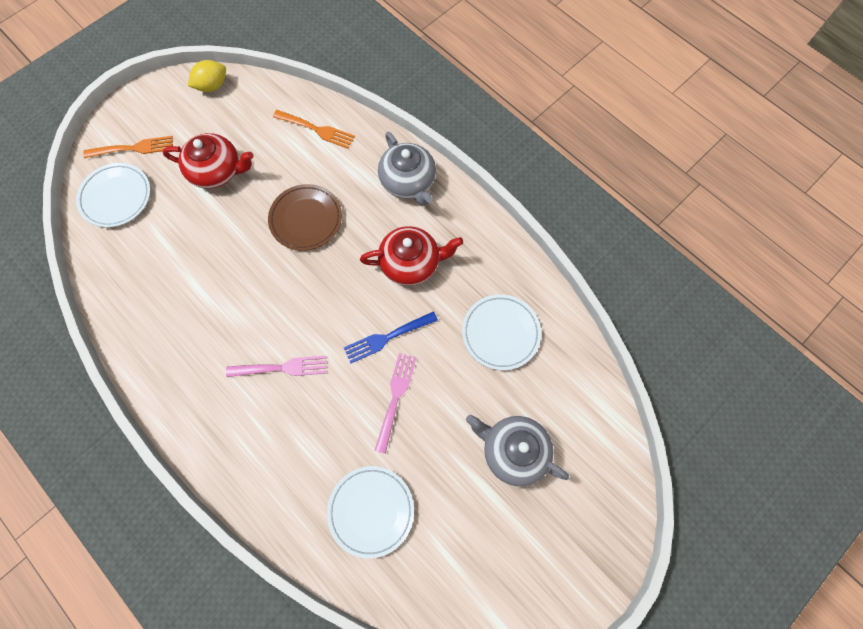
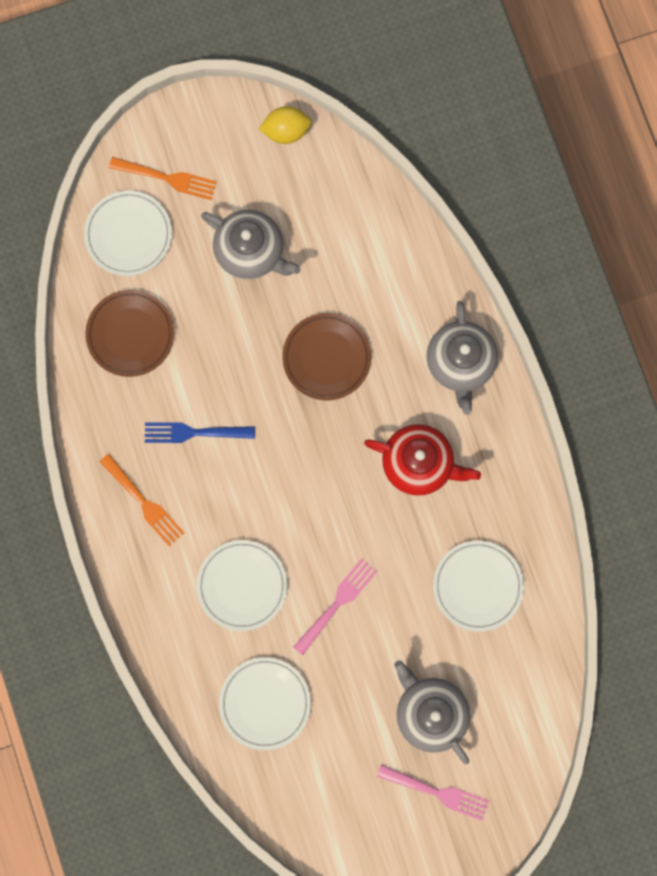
camera: 25 degrees right, 10 degrees up
(142, 266) = (130, 334): none -> brown plate
(217, 171) = (251, 251): red teapot -> grey teapot
(282, 368) = (234, 518): pink fork -> pink fork (437, 792)
(310, 419) = (242, 585): none -> white plate
(317, 130) = (384, 247): orange fork -> orange fork (144, 502)
(387, 337) = (356, 535): blue fork -> blue fork (194, 432)

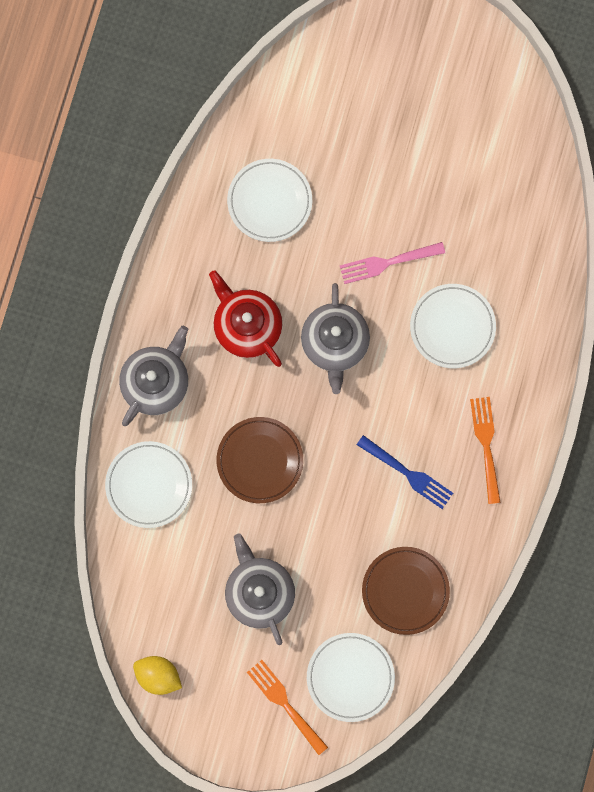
camera: 145 degrees left, 0 degrees up
(265, 703) = (495, 226): white plate -> white plate (149, 485)
(430, 712) = (373, 134): grey teapot -> grey teapot (335, 343)
(437, 792) = (410, 73): pink fork -> none

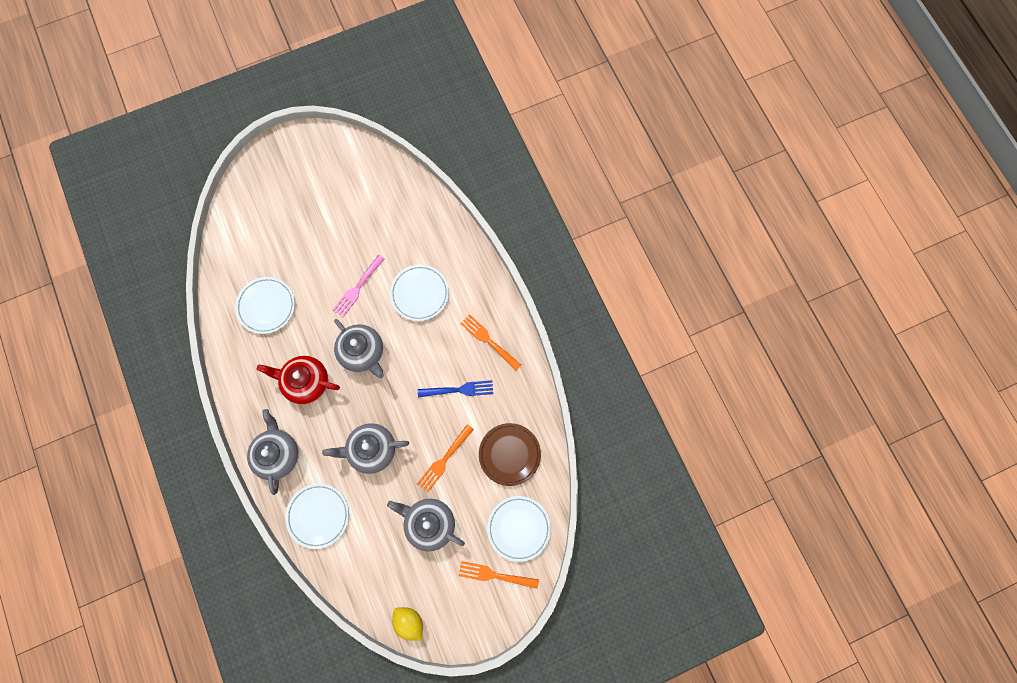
camera: 40 degrees left, 5 degrees down
(158, 675) = (409, 621): yellow lemon -> yellow lemon turned 60 degrees clockwise
(260, 460) = (371, 450): brown plate -> grey teapot
(329, 537) = (444, 460): none -> orange fork

